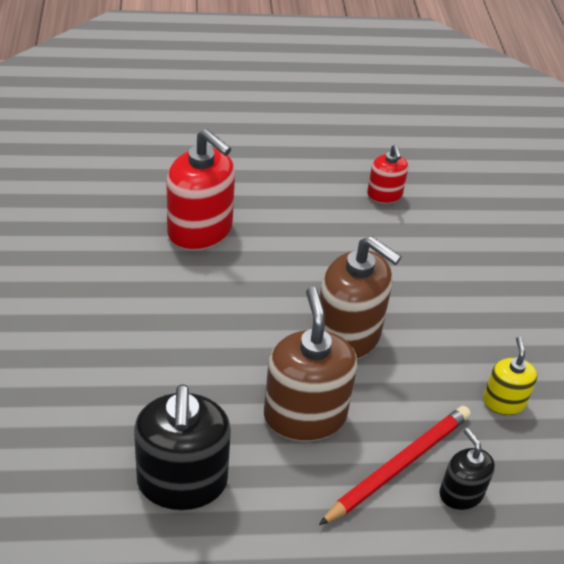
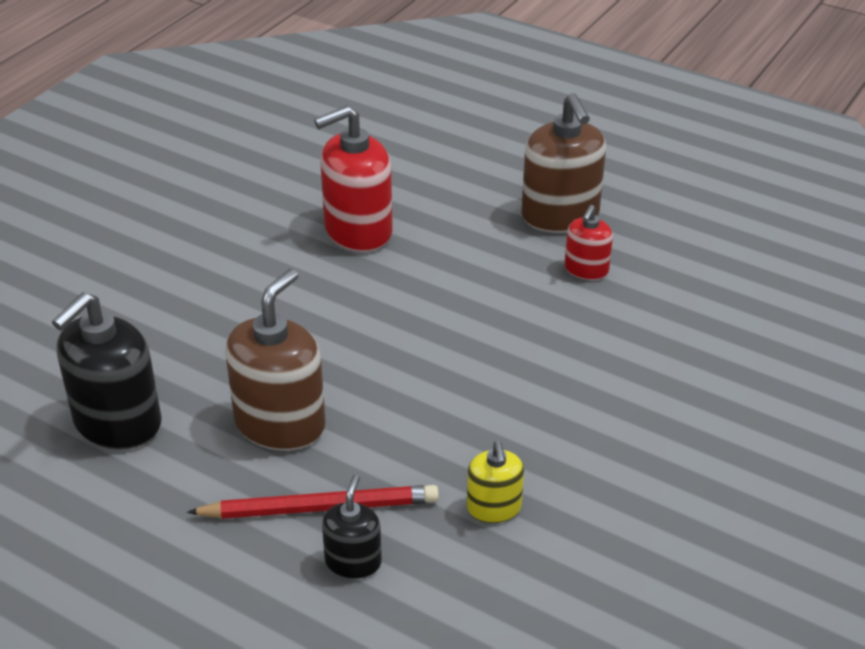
camera: 40 degrees right, 5 degrees down
(200, 230) = (358, 231): red soap dispenser -> red soap dispenser turned 75 degrees clockwise
(347, 336) = (397, 378): brown soap dispenser -> brown soap dispenser (560, 216)
(503, 401) = (494, 508): yellow soap dispenser -> yellow soap dispenser turned 135 degrees clockwise

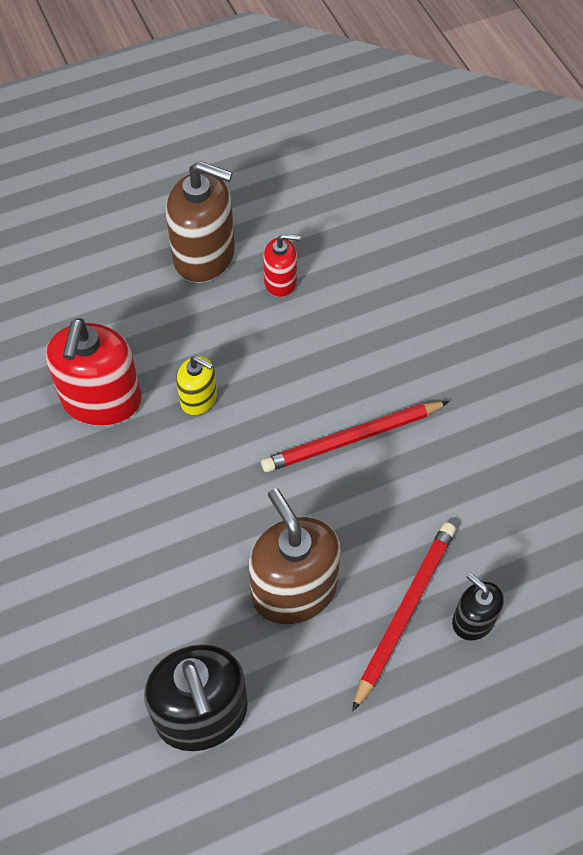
camera: 55 degrees left, 20 degrees up
(470, 389) = (352, 439): none -> red pencil
(494, 508) = (481, 498): yellow soap dispenser -> yellow soap dispenser (199, 398)
(586, 269) = (280, 282): red soap dispenser -> red soap dispenser turned 60 degrees counterclockwise

